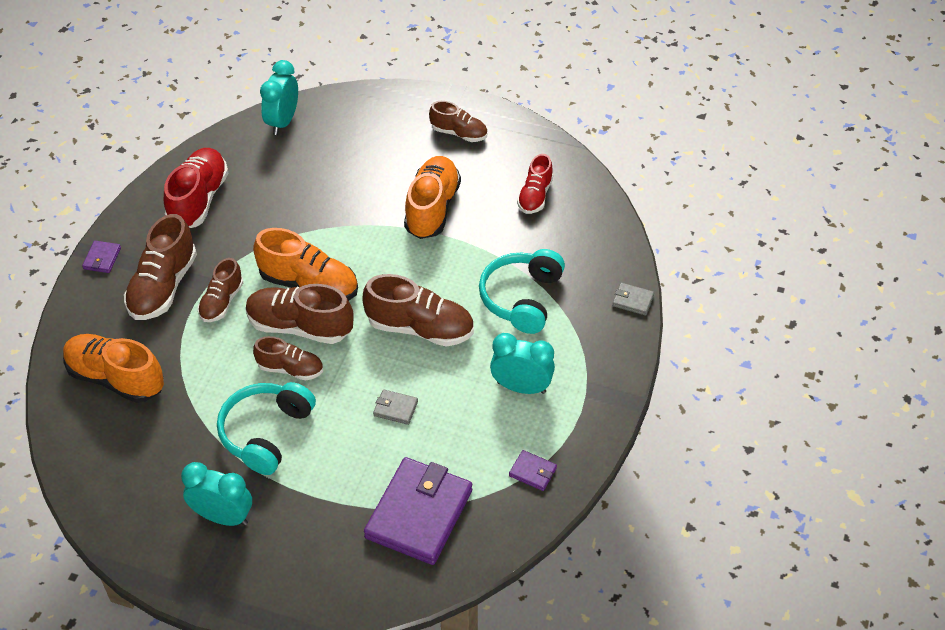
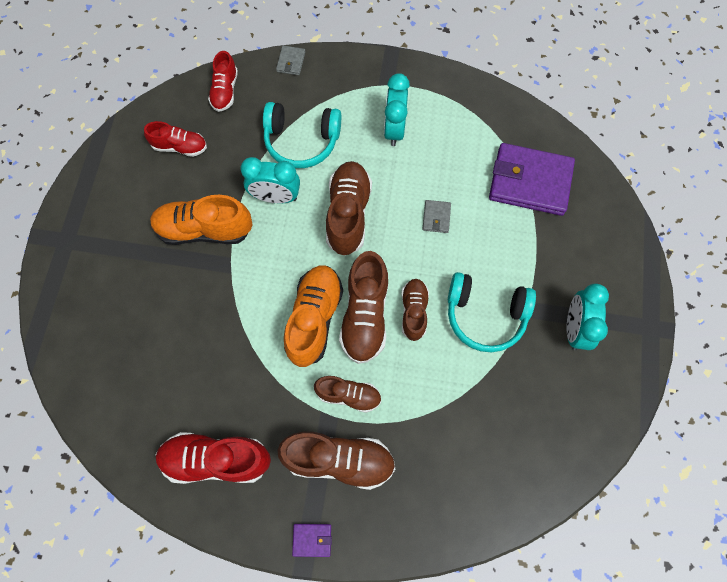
camera: 100 degrees left, 20 degrees up
(116, 378) = (458, 470): orange shoe -> none
(282, 122) = (92, 401): turquoise clock -> turquoise clock (275, 197)
(459, 133) = (101, 223): brown shoe -> none
(532, 472) = (471, 111): purple wallet -> none
(600, 238) = (225, 91): none -> red shoe

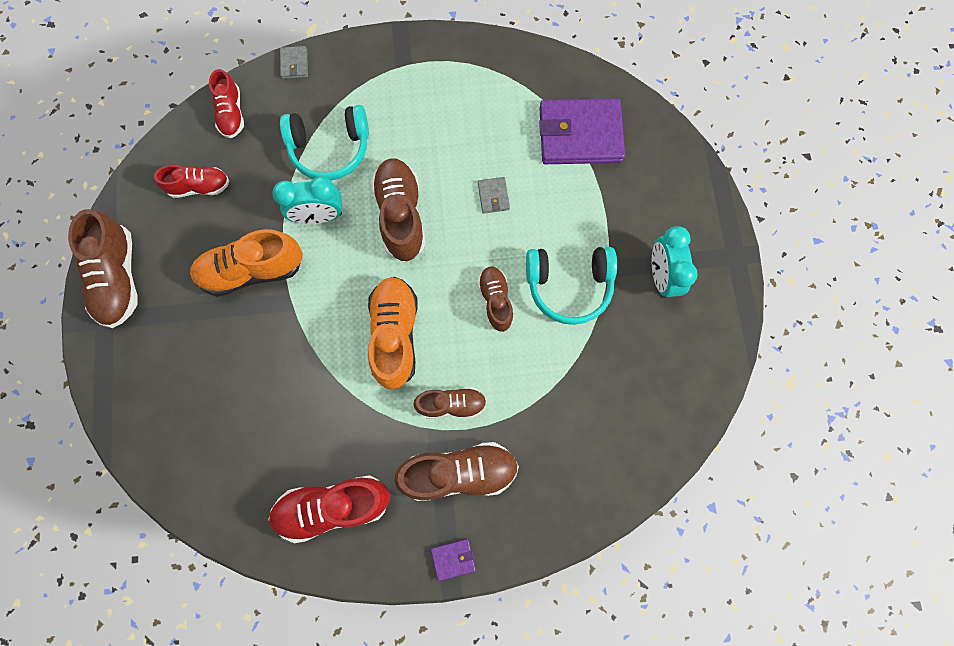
camera: 15 degrees left, 5 degrees up
(365, 315) = (446, 317): brown shoe -> brown shoe (118, 278)
(394, 129) = (425, 112): turquoise clock -> none

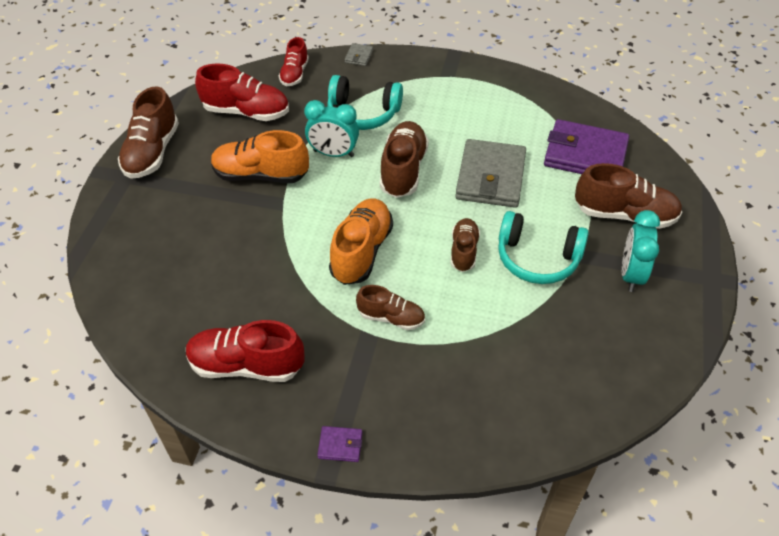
camera: 20 degrees right, 25 degrees down
(199, 187) = (246, 112): red shoe -> red shoe, size x1.64
(459, 472) = (376, 374): brown shoe -> brown shoe (624, 215)
(493, 196) = (490, 177): grey wallet -> grey wallet, size x2.39

